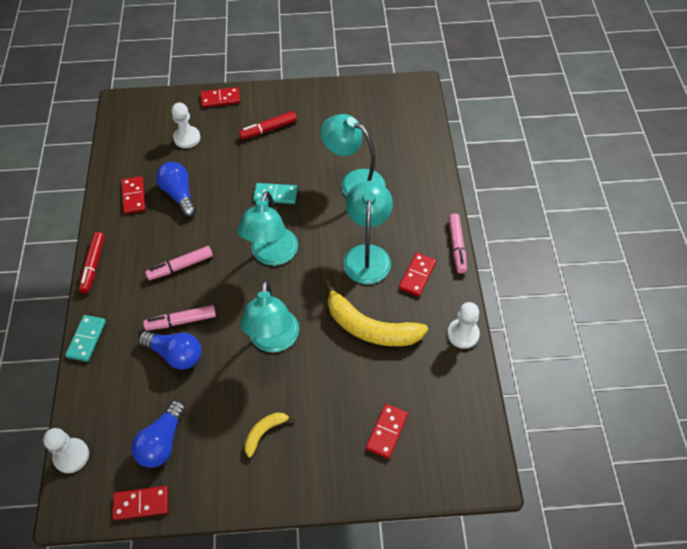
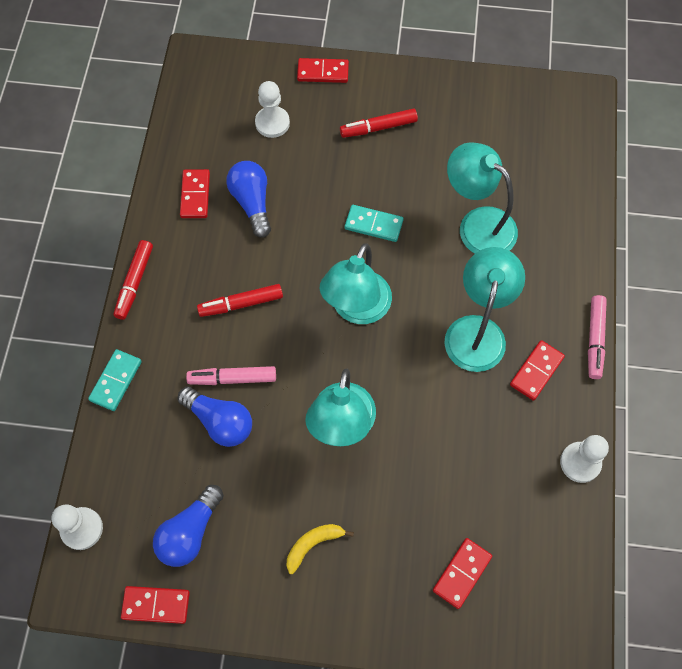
camera: 10 degrees right, 10 degrees up
(180, 266) = (241, 304): pink marker -> red marker
(370, 327) = (464, 431): yellow banana -> none

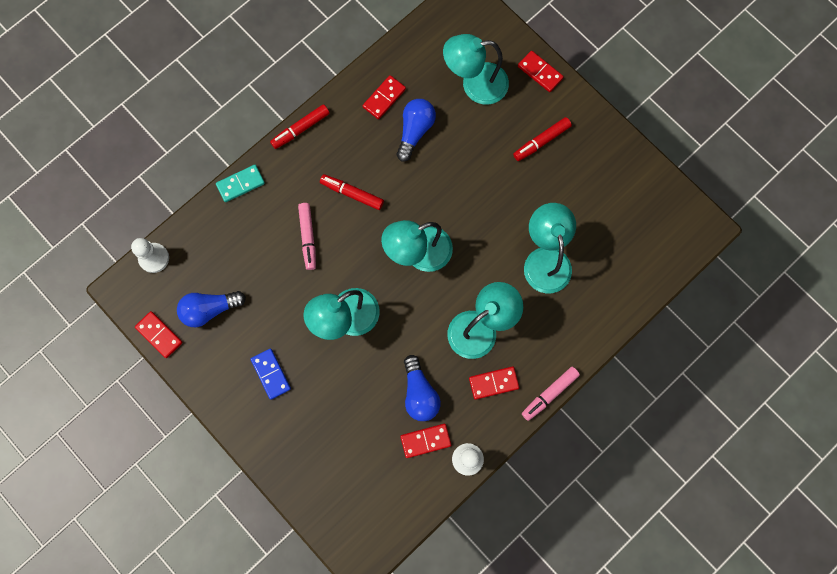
camera: 40 degrees right, 10 degrees up
(220, 421) = (279, 258): blue light bulb -> blue light bulb (419, 393)
(233, 378) = (308, 237): pink marker -> pink marker turned 135 degrees counterclockwise
(272, 123) = (475, 84): white pawn -> turquoise lamp
(313, 544) = (271, 374): yellow banana -> blue domino
(373, 225) = (478, 206): turquoise domino -> none
(378, 128) = (541, 141): red marker -> red marker turned 60 degrees counterclockwise
(461, 573) = (339, 461): red domino -> red domino (425, 440)

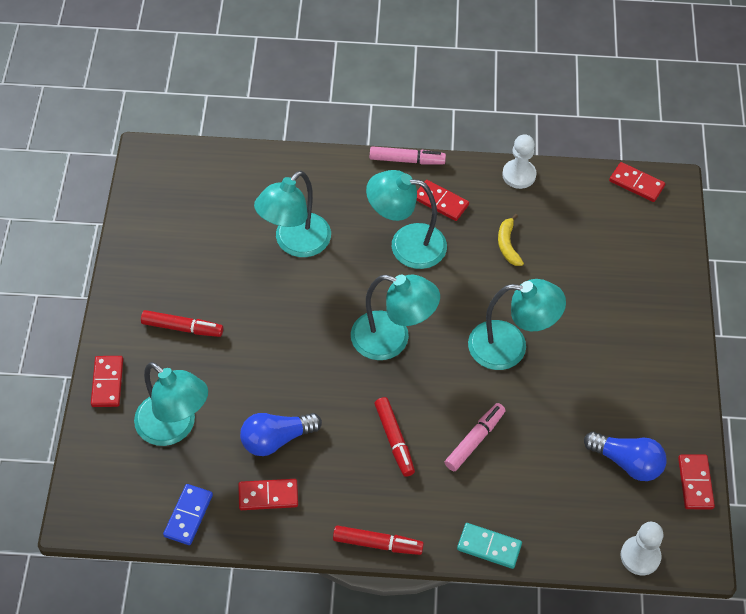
camera: 135 degrees left, 20 degrees down
(271, 374) = (620, 363): blue domino -> blue domino (188, 515)
(419, 393) = (508, 245): blue light bulb -> yellow banana
(425, 440) = (538, 212): red domino -> red domino (636, 184)

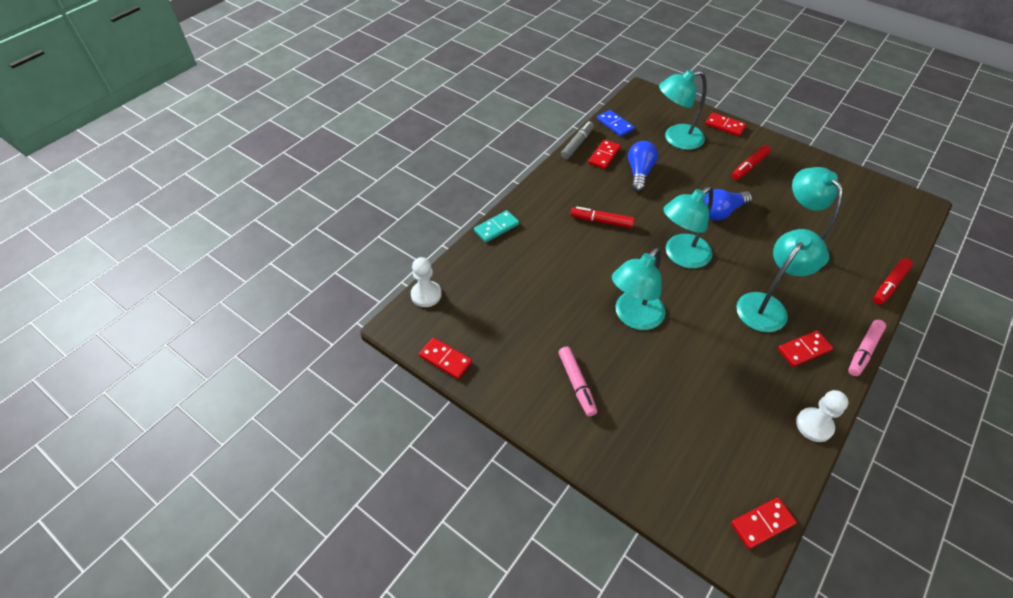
camera: 125 degrees right, 5 degrees down
(264, 541) = (577, 144): none -> grey marker
(377, 543) = (539, 184): red marker -> red marker (889, 285)
(474, 440) = (572, 258): pink marker -> pink marker (576, 384)
(508, 245) = (734, 371): yellow banana -> none
(627, 462) = (493, 329): blue light bulb -> blue light bulb (721, 212)

